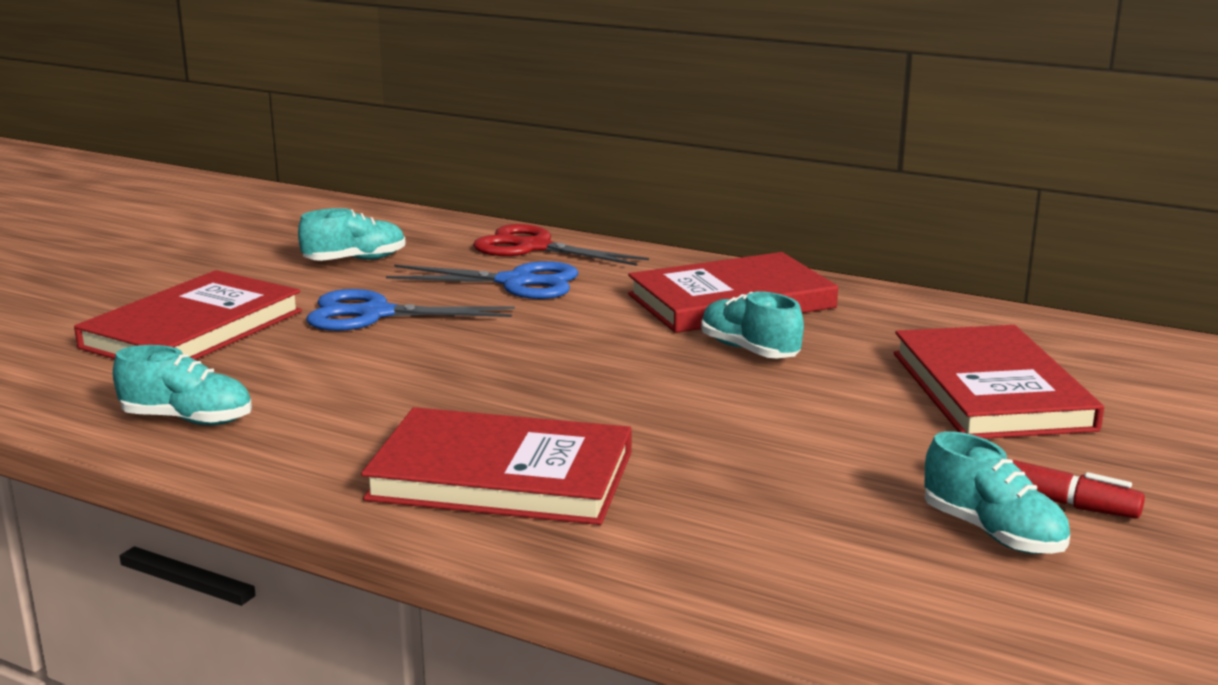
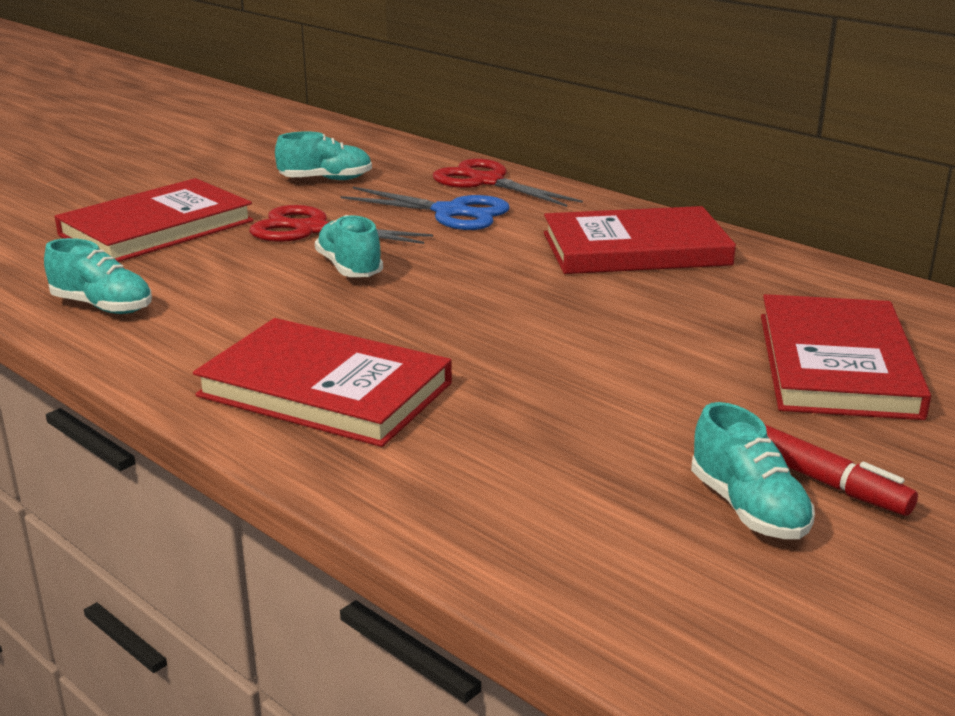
camera: 15 degrees right, 5 degrees up
(374, 314) = (311, 230): blue scissors -> red scissors
(749, 350) = (622, 298): turquoise shoe -> turquoise shoe (349, 268)

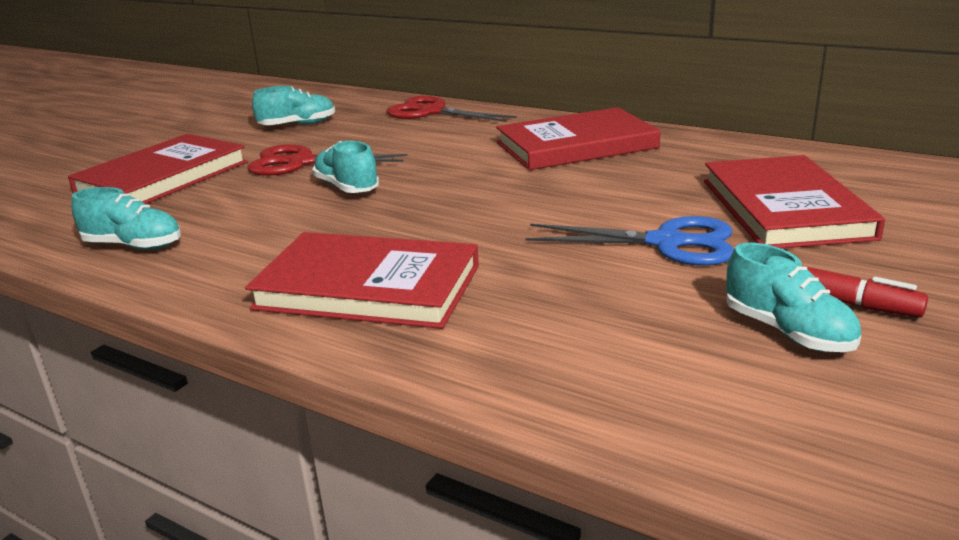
camera: 10 degrees left, 0 degrees up
(451, 212) = (413, 137): blue scissors -> blue scissors (667, 243)

